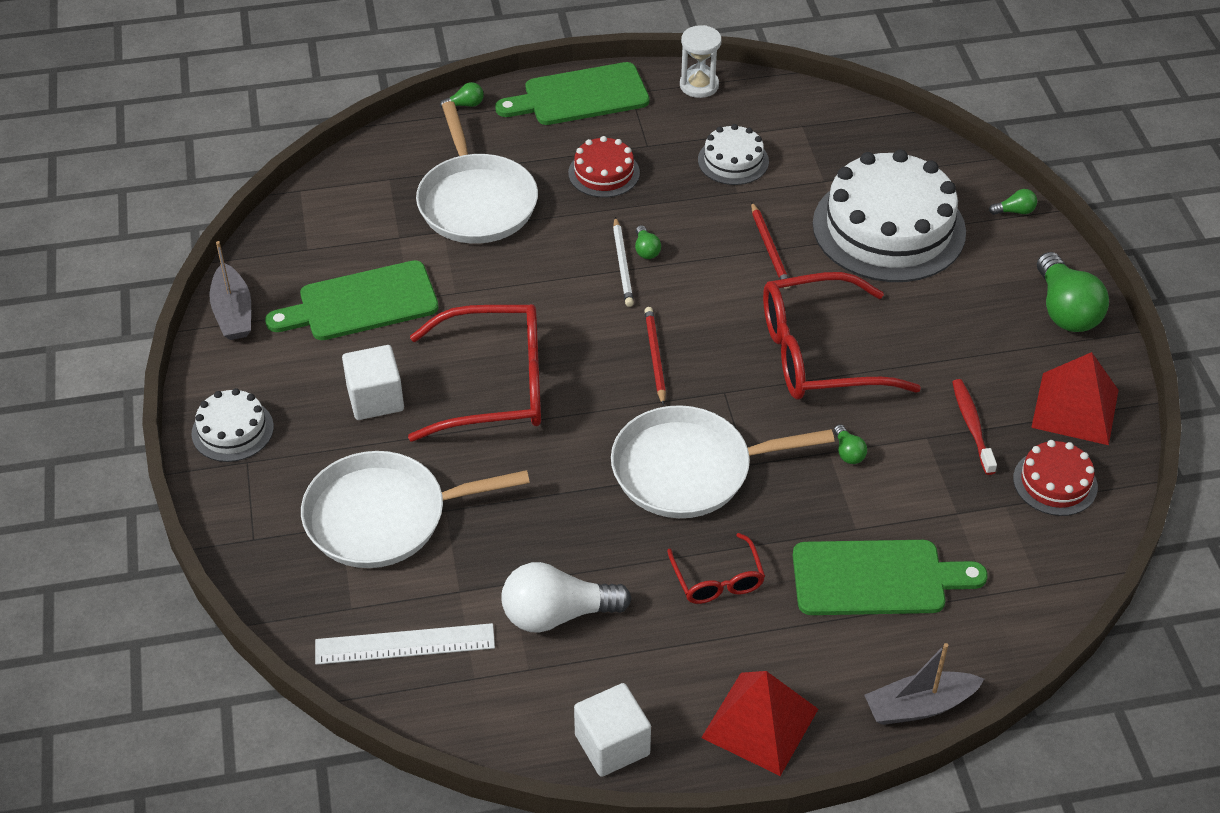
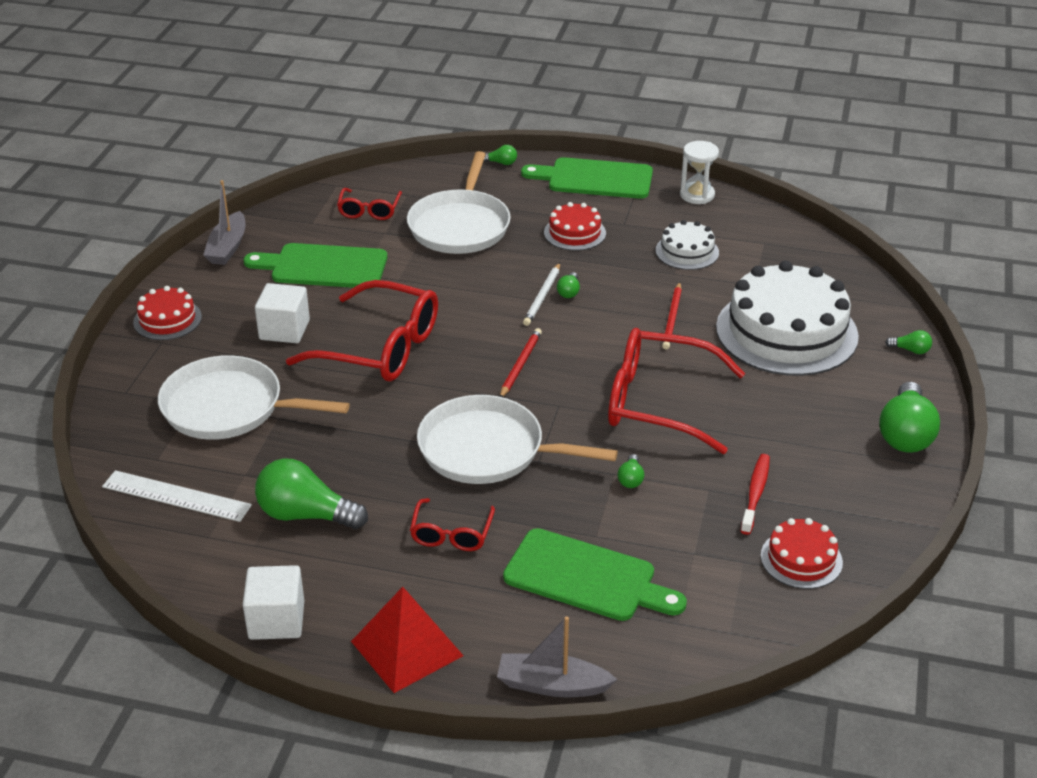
camera: 25 degrees right, 10 degrees down
(232, 430) = (167, 319): white cake -> red cake
(361, 213) = (369, 210): none -> red glasses
(557, 614) = (305, 515): white light bulb -> green light bulb
(1075, 408) = (861, 509): red pyramid -> none

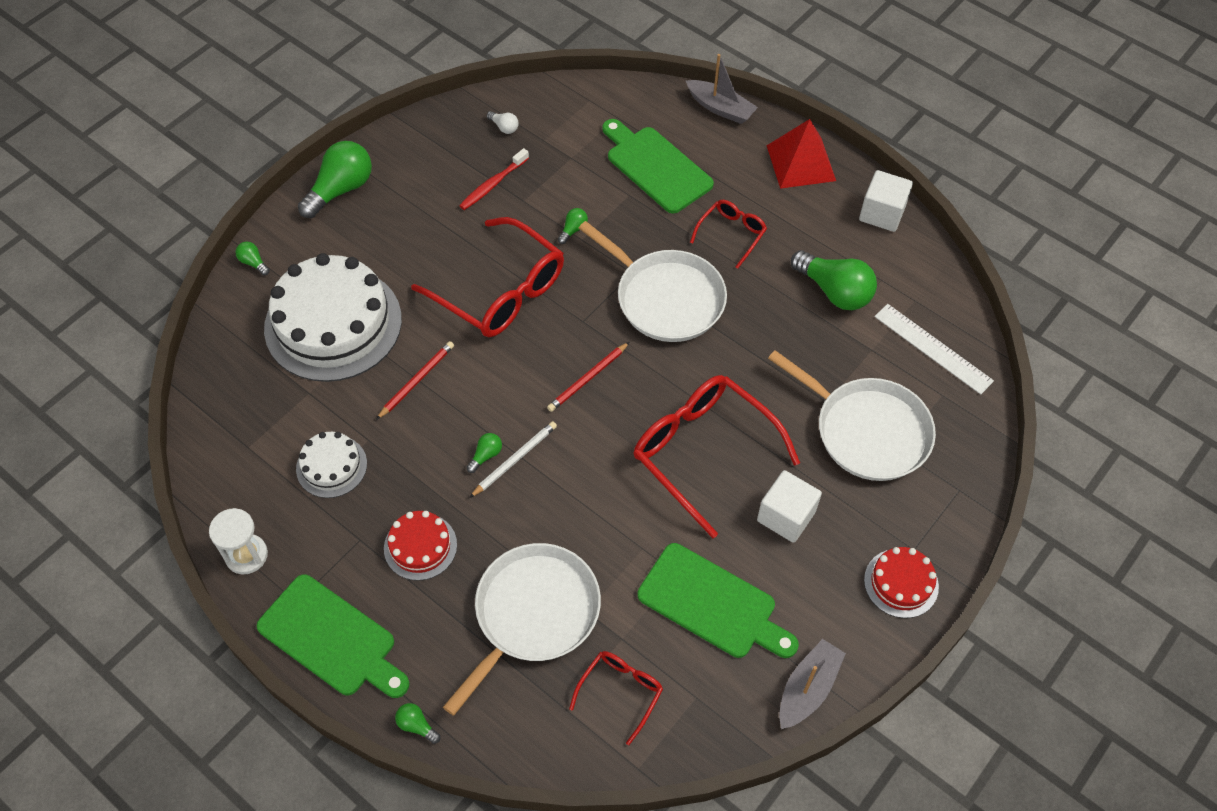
camera: 155 degrees left, 20 degrees up
(801, 559) = (504, 127): red cake -> white light bulb

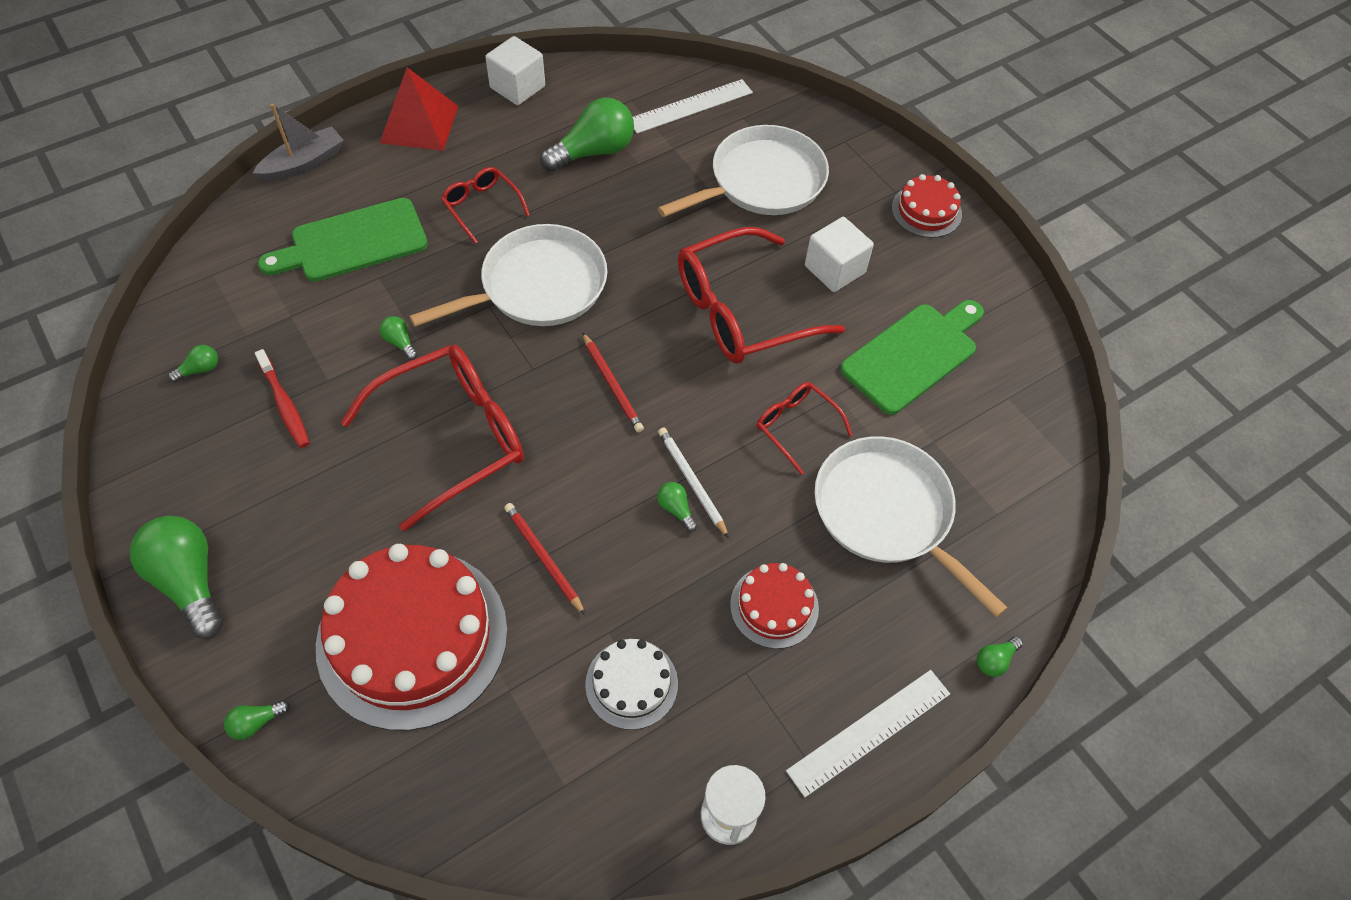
camera: 75 degrees left, 0 degrees up
(331, 639) = (869, 732): green cutting board -> white ruler
(333, 323) = (412, 637): white cake -> red cake
(504, 127) = (200, 370): white light bulb -> green light bulb
(620, 692) = (991, 458): red glasses -> red glasses (796, 427)
(808, 689) = (1015, 310): grey boat -> none

